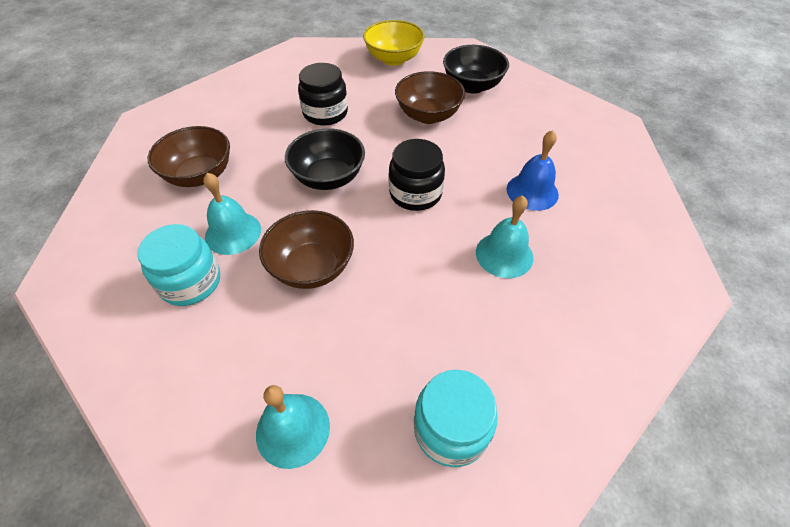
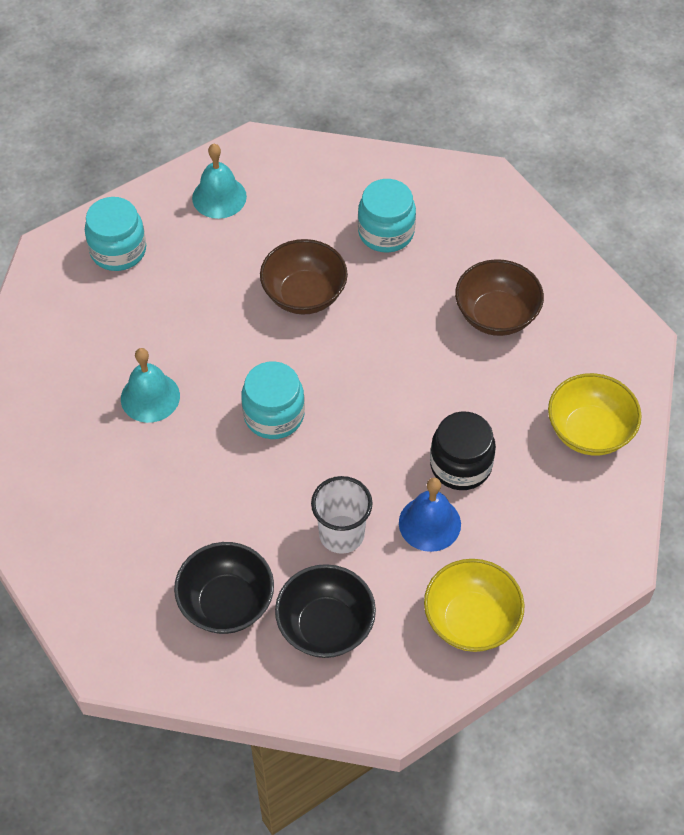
camera: 145 degrees right, 5 degrees up
(233, 233) = (399, 284): turquoise bell -> none
(237, 95) = (589, 431): none -> yellow bowl
(328, 178) = (373, 384): black bowl -> black bowl (226, 603)
(415, 193) = (274, 415): black jar -> turquoise jar
(428, 115) = (341, 534): brown bowl -> white cup
(532, 191) = (159, 486): blue bell -> blue bell (429, 523)

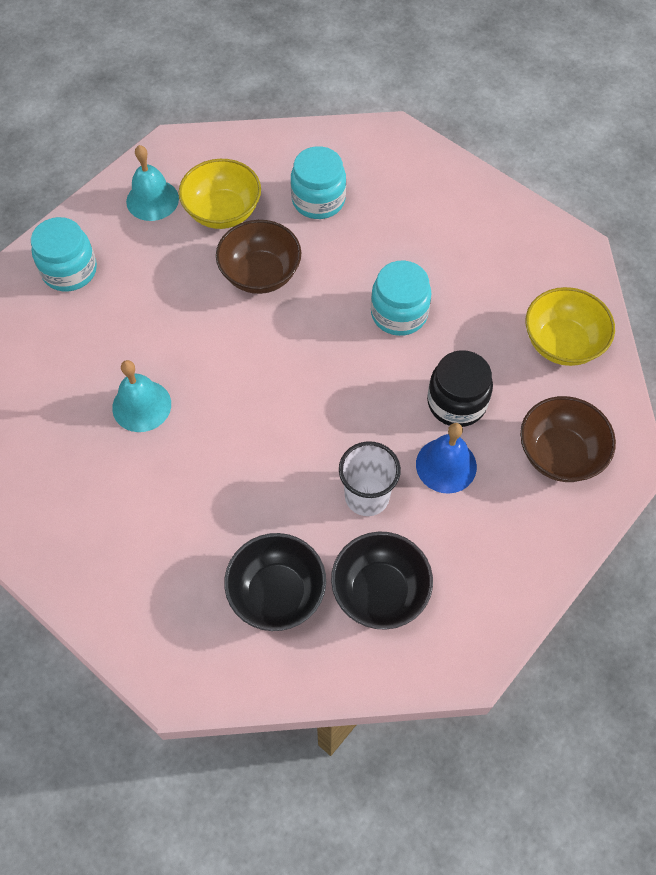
camera: 15 degrees left, 5 degrees up
(274, 415) = (267, 395): turquoise jar -> turquoise jar (399, 313)
(471, 620) = (515, 550): yellow bowl -> yellow bowl (223, 212)
(496, 315) = (443, 255): brown bowl -> brown bowl (559, 454)

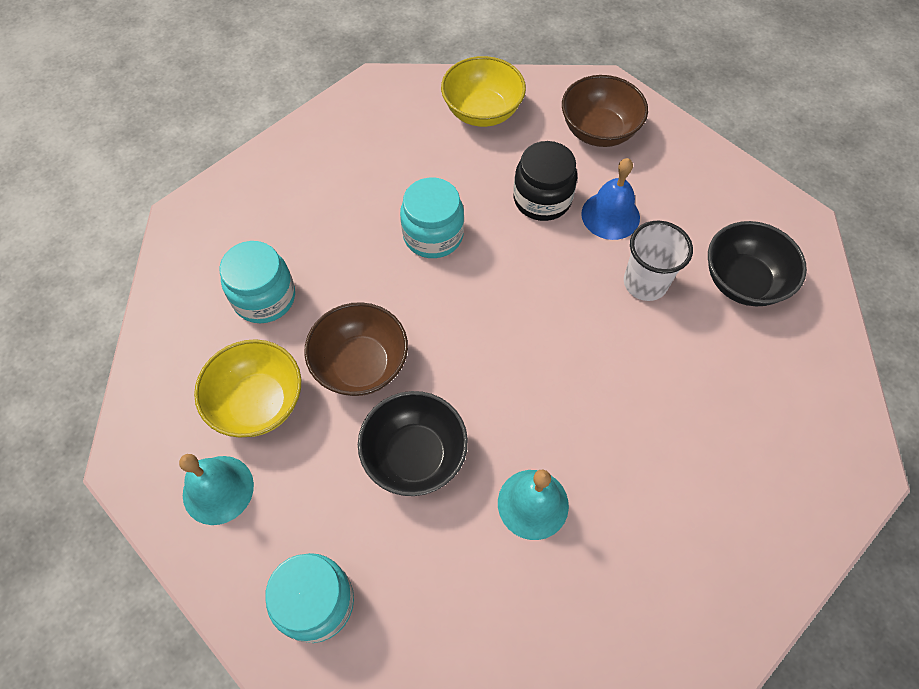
camera: 85 degrees left, 0 degrees up
(277, 593) = (753, 369): black bowl -> black bowl (415, 455)

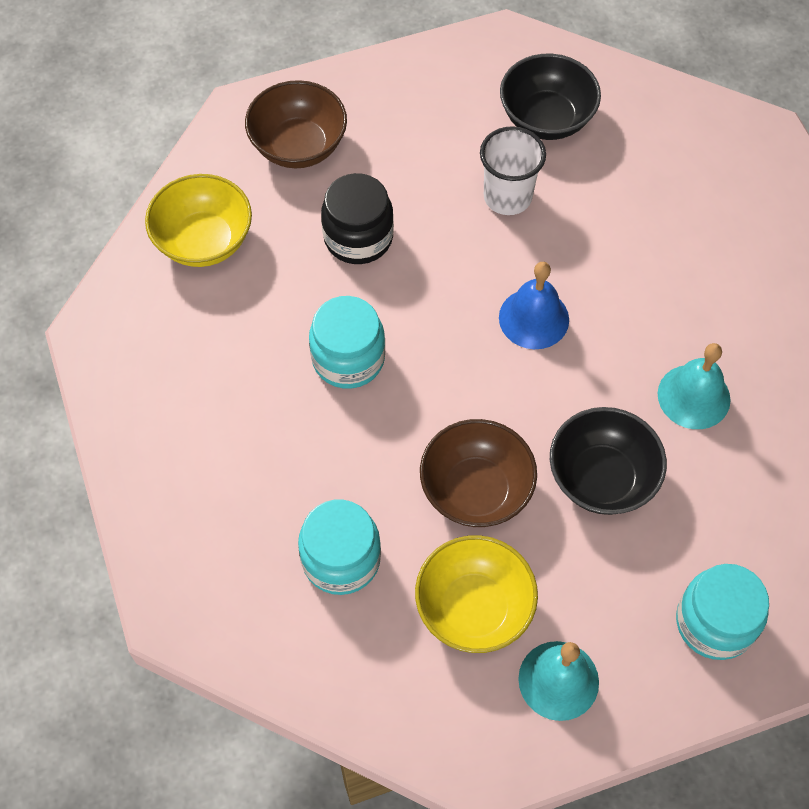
camera: 65 degrees left, 0 degrees up
(610, 215) = (412, 187): blue bell -> blue bell (534, 318)

